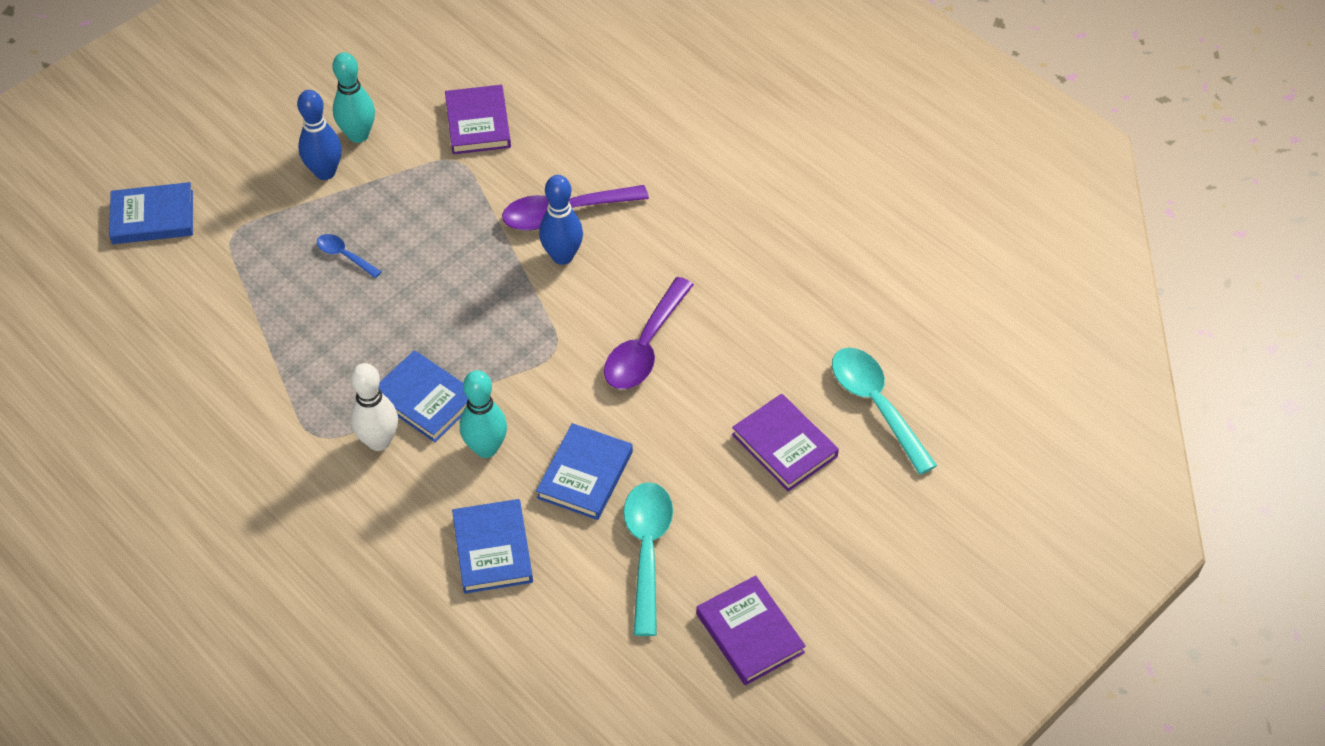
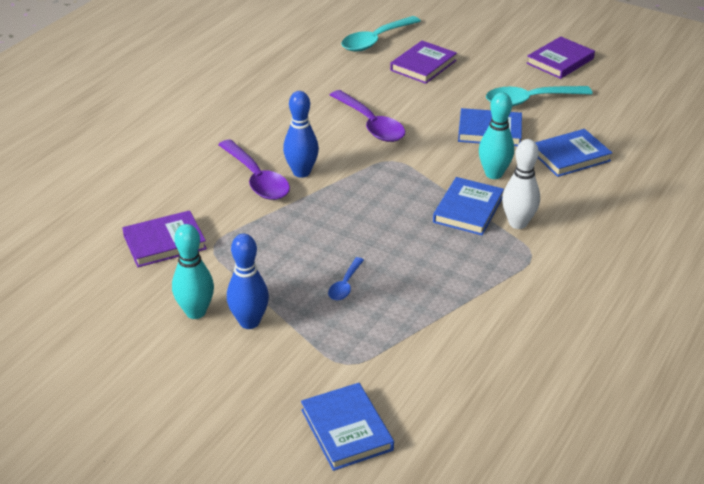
camera: 105 degrees left, 15 degrees down
(645, 346) = (371, 124): purple spoon -> purple spoon turned 45 degrees clockwise

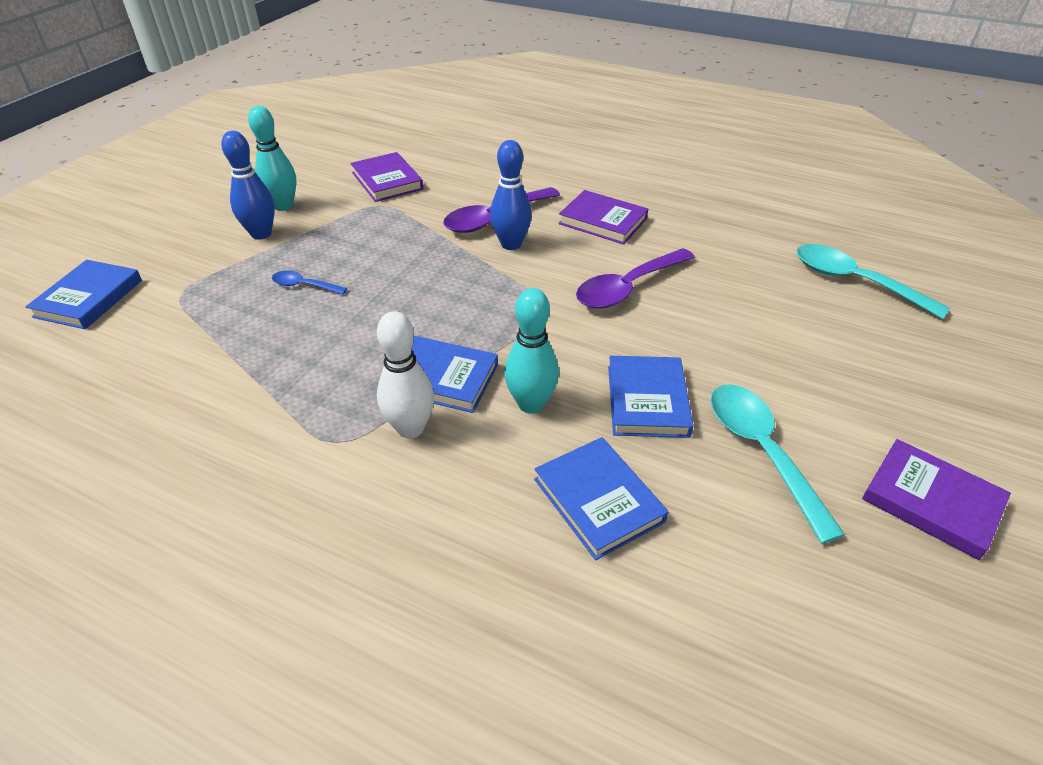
camera: 85 degrees right, 5 degrees up
(346, 430) = (89, 298): blue book -> blue book turned 45 degrees counterclockwise
(423, 65) = (809, 328): purple book -> purple book (603, 221)

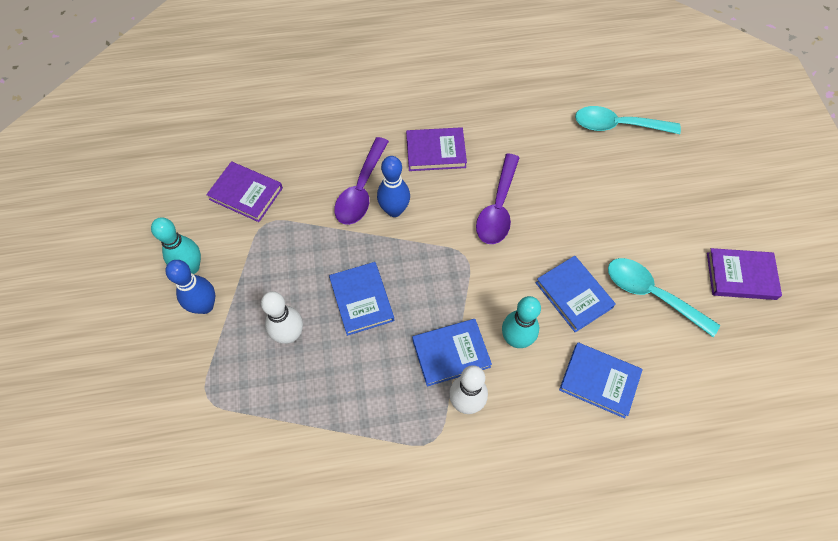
camera: 35 degrees left, 20 degrees up
(89, 298) = (141, 447): blue book -> blue book (361, 300)
(304, 285) = (289, 335): blue spoon -> white bowling pin

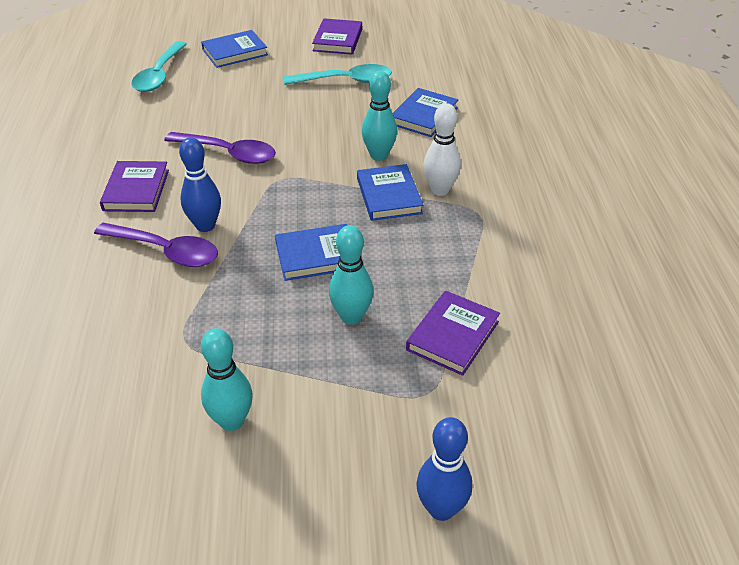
camera: 85 degrees left, 20 degrees down
(205, 306) = (296, 402): blue bowling pin -> blue bowling pin (441, 509)
(246, 194) = (128, 362): purple book -> purple book (453, 336)
(289, 335) = (351, 316): white bowling pin -> turquoise bowling pin
(573, 295) = (339, 119): blue book -> blue book (235, 52)
(651, 294) = (346, 81): turquoise spoon -> turquoise spoon turned 135 degrees counterclockwise

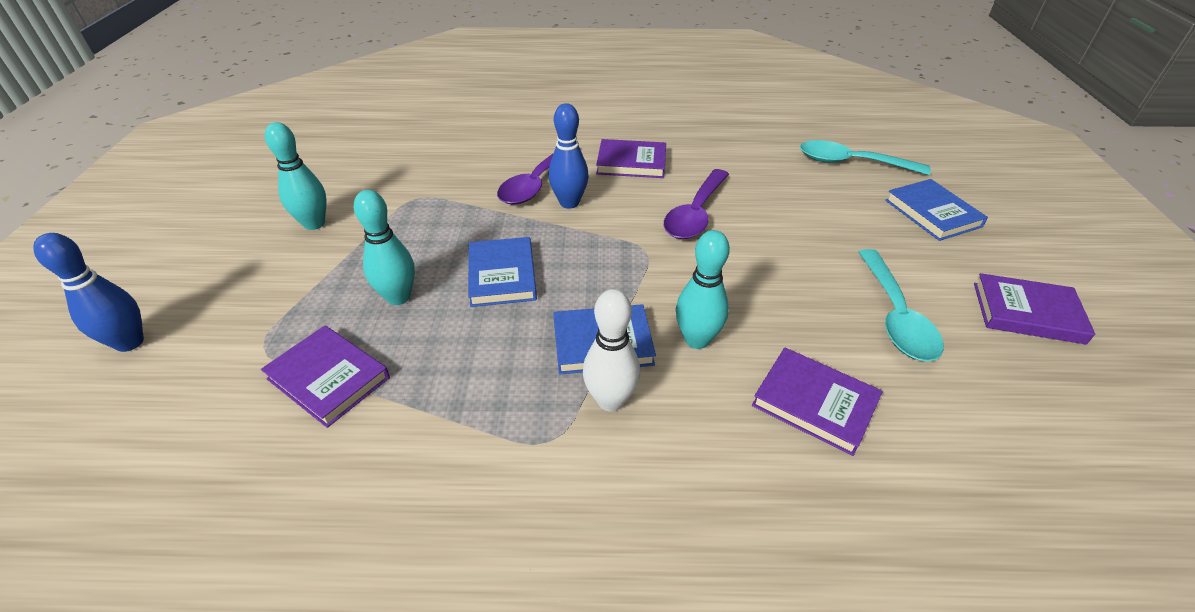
camera: 95 degrees right, 0 degrees up
(424, 116) = (814, 403): blue book -> purple book

